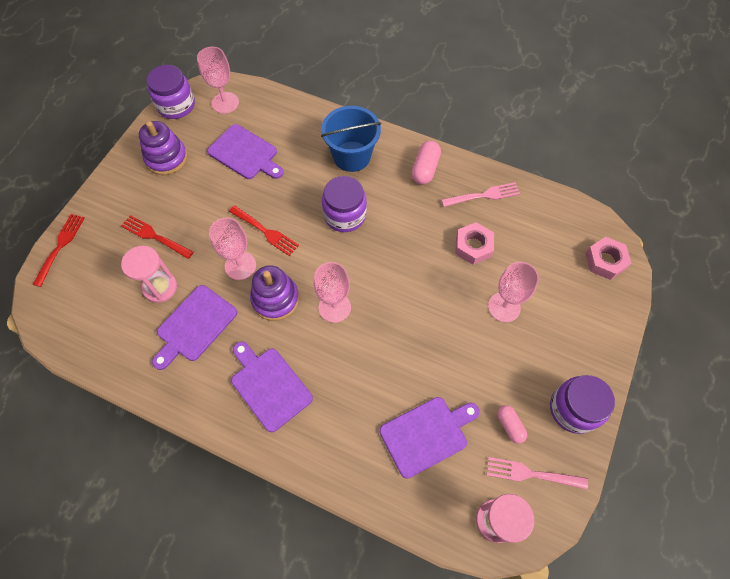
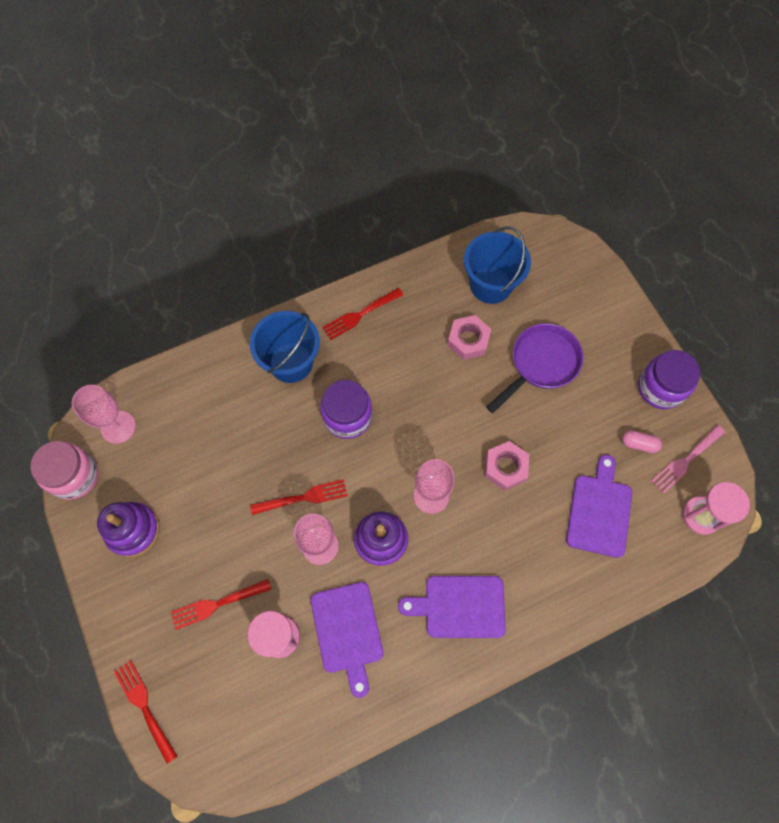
camera: 50 degrees left, 5 degrees up
(176, 105) = (74, 476): purple jar -> pink jar
(245, 153) = (198, 452): purple cutting board -> none
(425, 169) = (360, 314): pink capsule -> red fork
(483, 196) = (428, 292): pink fork -> none
(504, 307) = (541, 364): pink goblet -> purple pan
(531, 229) = (491, 285): none -> blue bucket
(605, 261) = (563, 258): pink nut -> pink nut (505, 467)

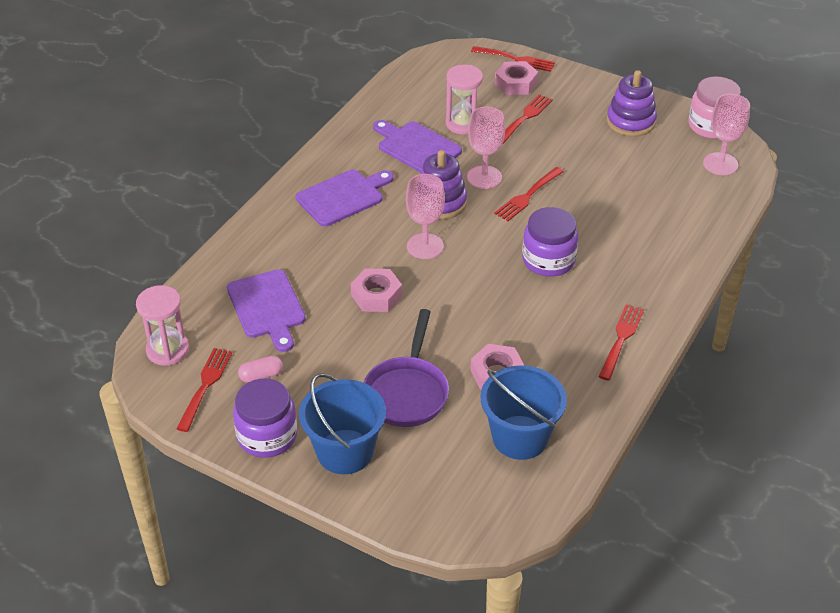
camera: 145 degrees right, 25 degrees down
(180, 665) = (516, 83): none -> pink nut
(291, 362) = (640, 271): blue bucket -> blue bucket (345, 452)
(686, 460) = (205, 386): pink fork -> red fork

